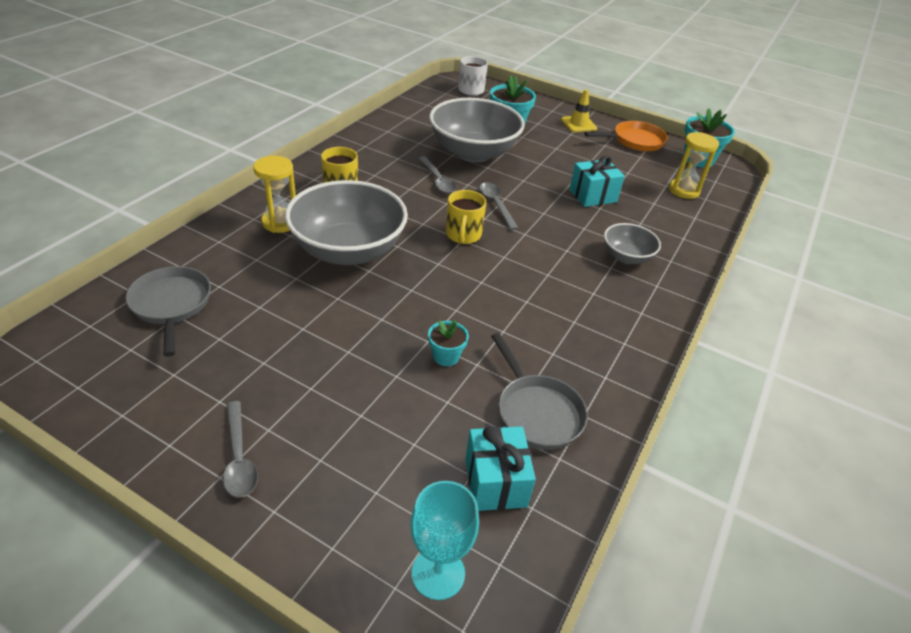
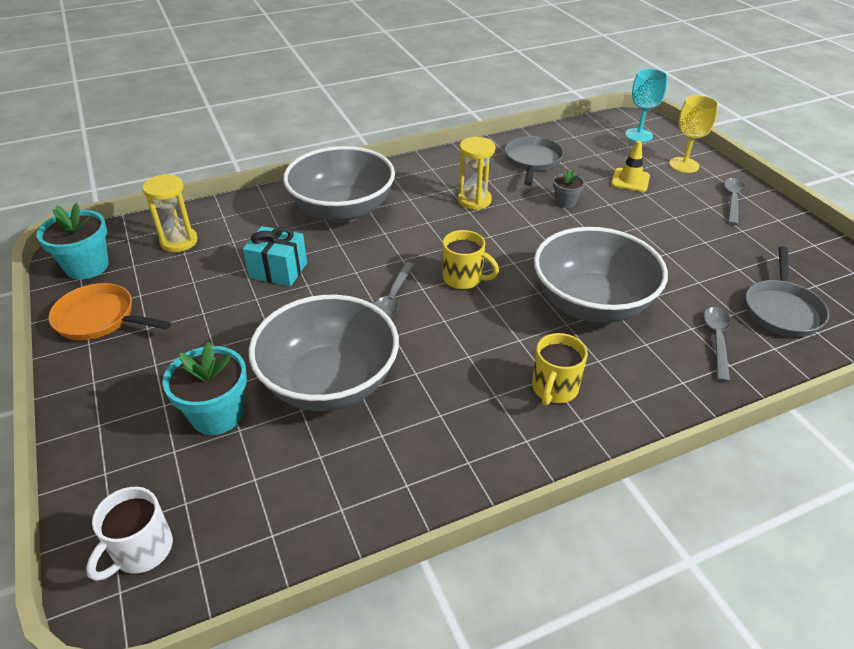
camera: 140 degrees left, 0 degrees up
(280, 222) = (652, 364): yellow hourglass -> yellow hourglass (474, 200)
(331, 515) = (684, 165): none -> yellow goblet
(437, 180) = (423, 355): grey spoon -> grey spoon (717, 340)
(446, 356) = (565, 202): turquoise flower pot -> grey flower pot
(463, 235) = (464, 278): yellow mug -> yellow mug turned 75 degrees clockwise
(495, 482) = (585, 148): turquoise gift -> none
(578, 124) = (113, 377): yellow traffic cone -> yellow traffic cone (630, 180)
(626, 257) = (342, 210): grey bowl -> grey bowl, size x1.99

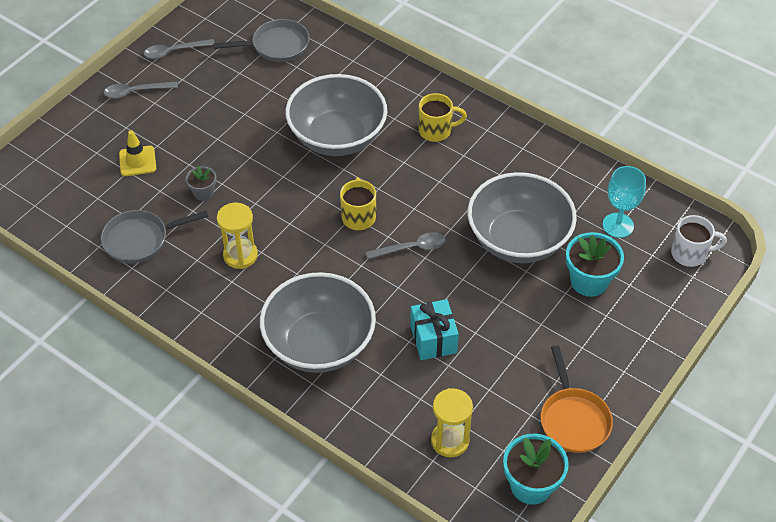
camera: 120 degrees left, 10 degrees up
(638, 135) = (37, 177): turquoise goblet -> turquoise goblet (618, 225)
(684, 165) = (86, 133): yellow goblet -> none
(717, 340) = (332, 70): grey spoon -> grey spoon (174, 51)

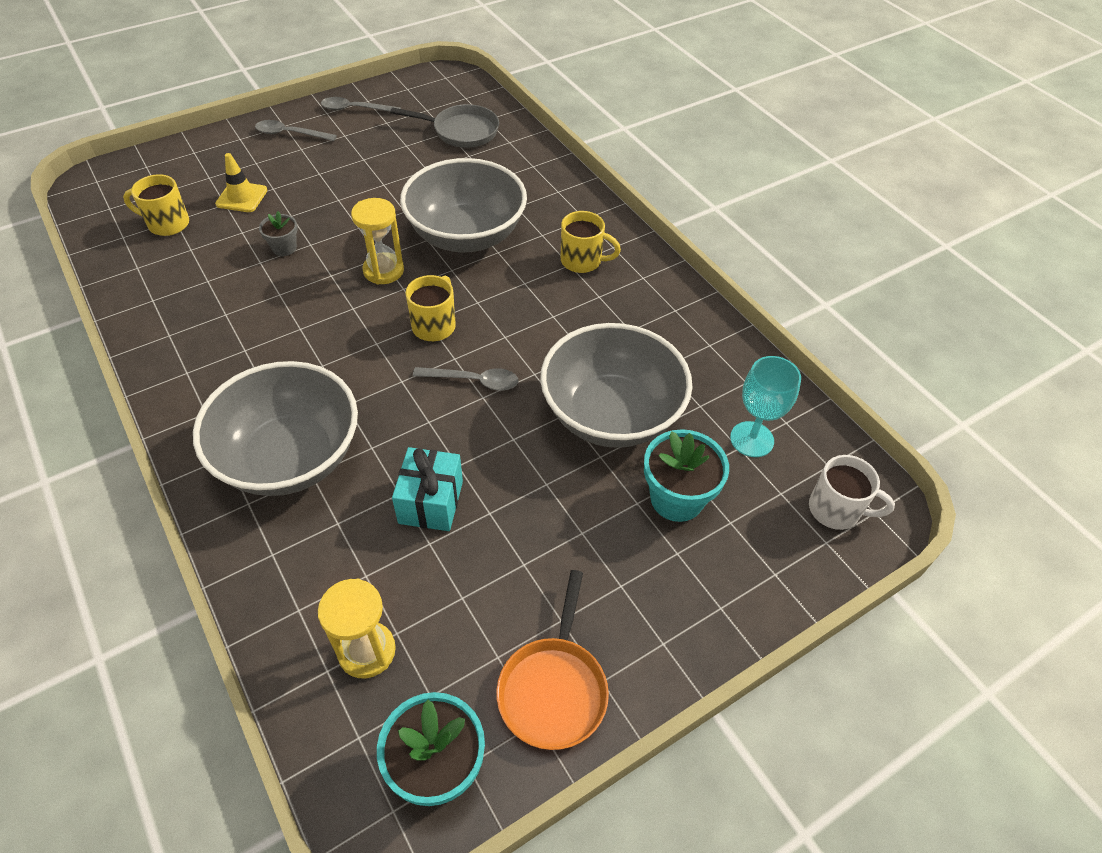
camera: 20 degrees right, 0 degrees up
(94, 203) = (167, 224): none -> yellow mug
(140, 240) = (183, 274): grey pan -> none
(240, 255) = (274, 325): yellow hourglass -> yellow hourglass (383, 271)

